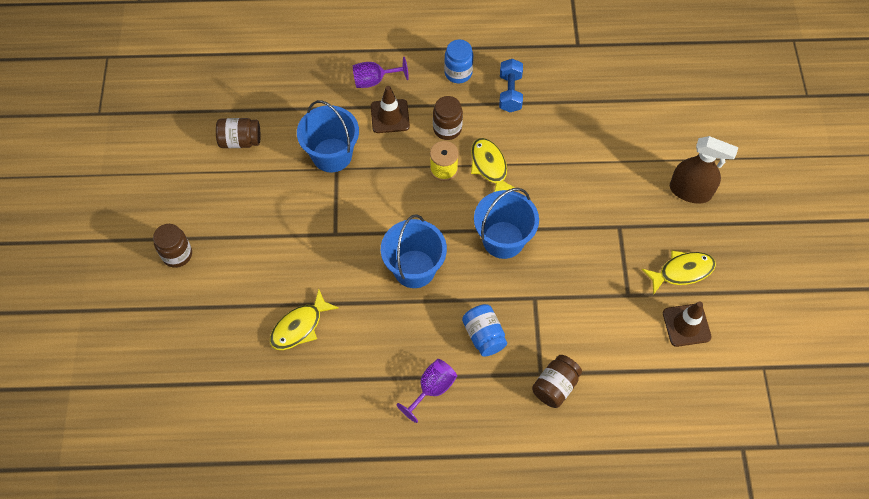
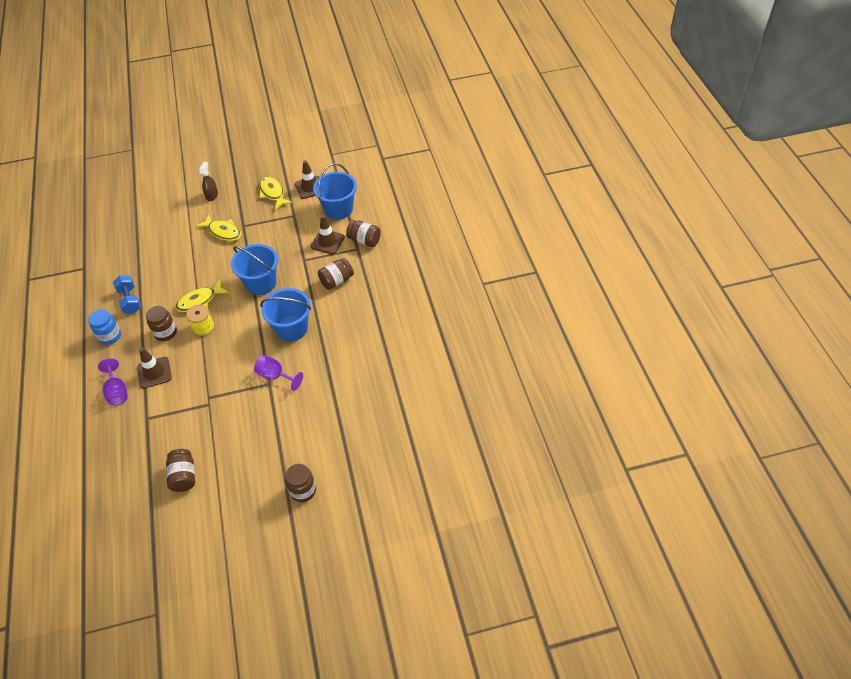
camera: 100 degrees left, 10 degrees down
(299, 327) = (351, 386): yellow fish -> yellow fish (223, 232)
(332, 155) = (195, 403): blue bucket -> blue bucket (338, 209)
(432, 389) = (381, 300): purple goblet -> purple goblet (275, 376)
(484, 336) = (337, 281): blue jar -> brown jar
(510, 93) = (130, 300): blue dumbbell -> blue dumbbell turned 75 degrees clockwise
(563, 334) = (327, 242): none -> brown traffic cone
(690, 191) = (212, 195): brown spray bottle -> brown spray bottle, size x0.61

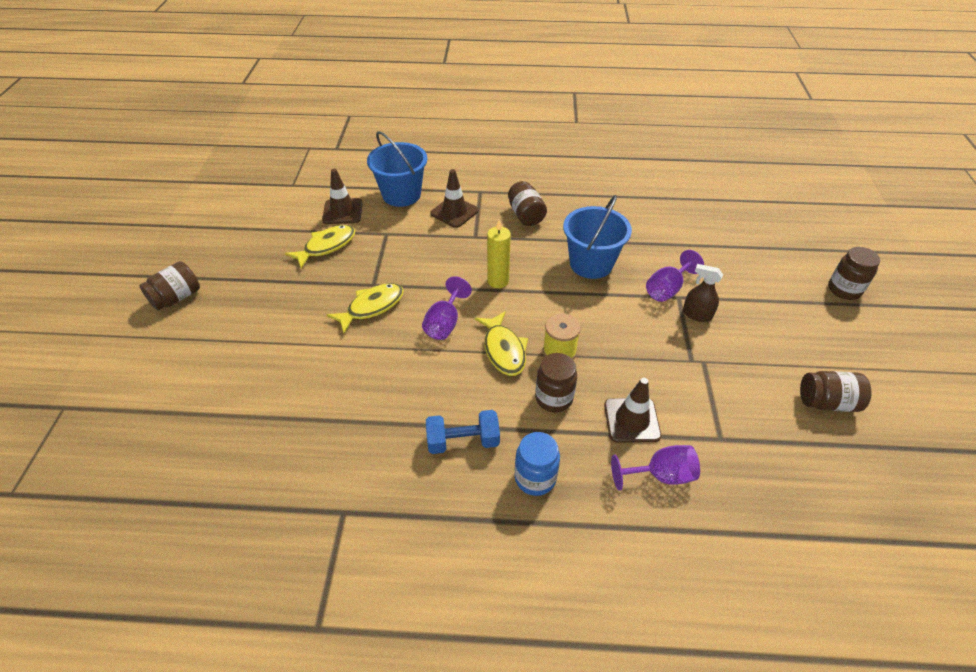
camera: 75 degrees left, 5 degrees down
(212, 195) = (281, 310): brown spray bottle -> brown spray bottle (697, 314)
(217, 268) = (445, 323): none -> purple goblet
(261, 283) = (498, 281): blue bucket -> yellow candle
(273, 193) = (326, 246): yellow fish -> yellow fish turned 150 degrees clockwise
(364, 240) = (469, 184): brown jar -> brown jar (177, 297)

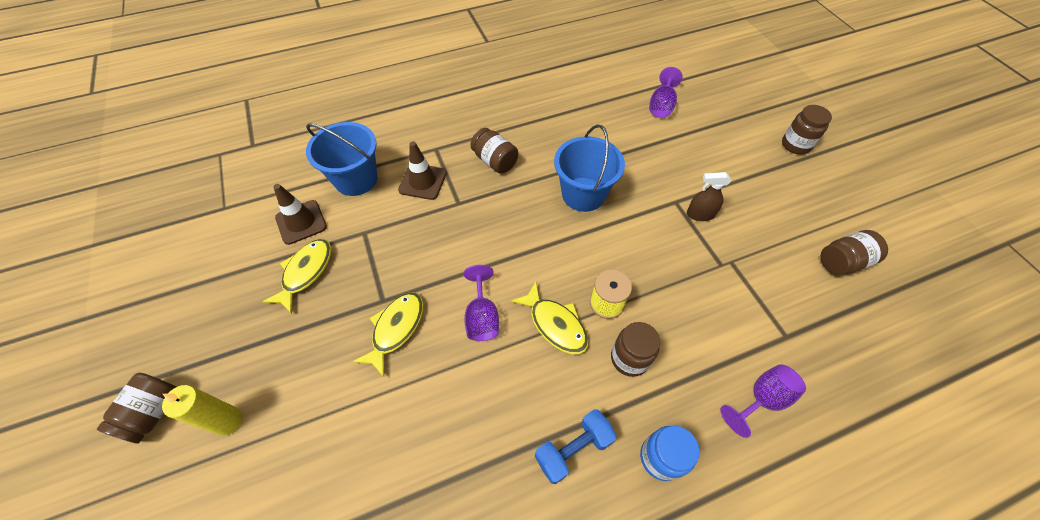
camera: 25 degrees left, 10 degrees up
(498, 281) = (508, 246): yellow candle -> yellow candle (228, 421)
(631, 420) = (708, 351): brown traffic cone -> none
(667, 289) = (662, 197): purple goblet -> purple goblet (661, 106)

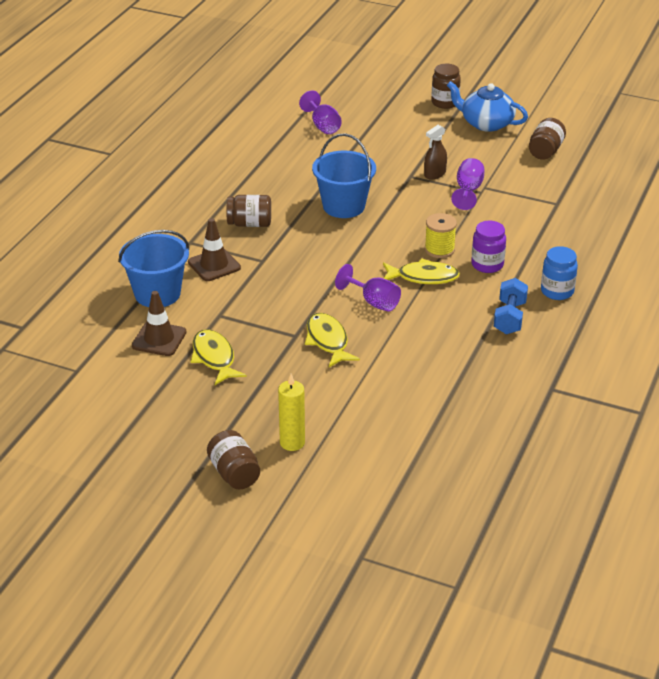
camera: 45 degrees left, 20 degrees down
(629, 358) = (487, 265): brown jar -> purple jar
(761, 399) = (576, 237): purple goblet -> purple goblet (468, 191)
(812, 191) = (486, 123): none -> blue teapot

